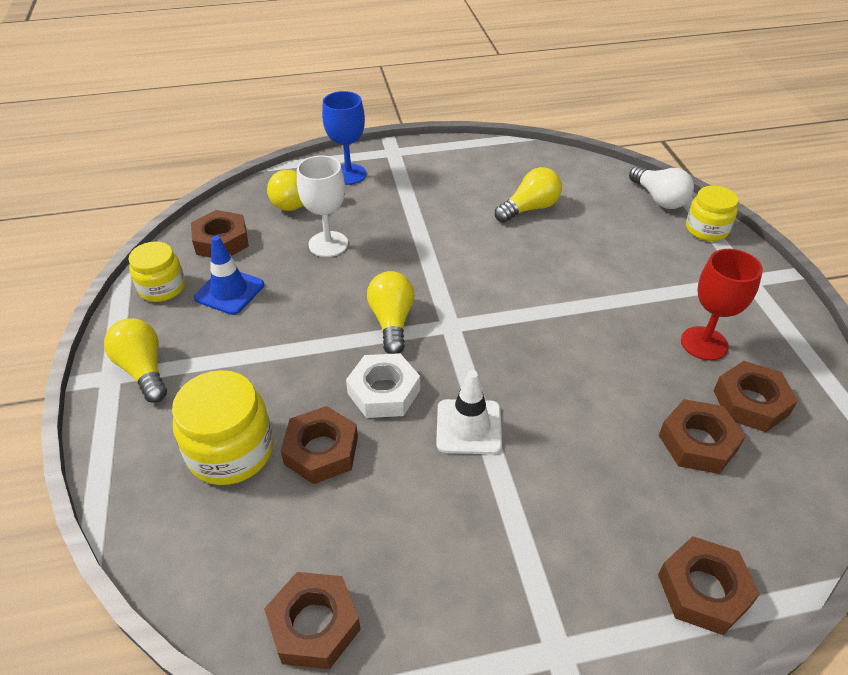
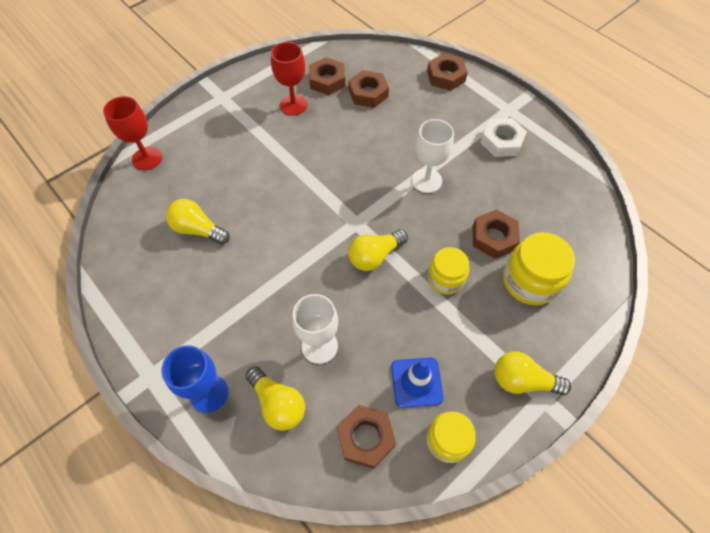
camera: 120 degrees left, 15 degrees up
(143, 370) = (522, 381): yellow light bulb -> yellow light bulb turned 75 degrees clockwise
(314, 624) = (572, 189): brown nut -> none
(384, 392) = (433, 230): white nut -> white nut (501, 141)
(468, 427) = (426, 180): white traffic cone -> white goblet
(659, 198) = (147, 158): white light bulb -> red goblet
(706, 229) = (175, 126): yellow jar -> yellow jar (445, 278)

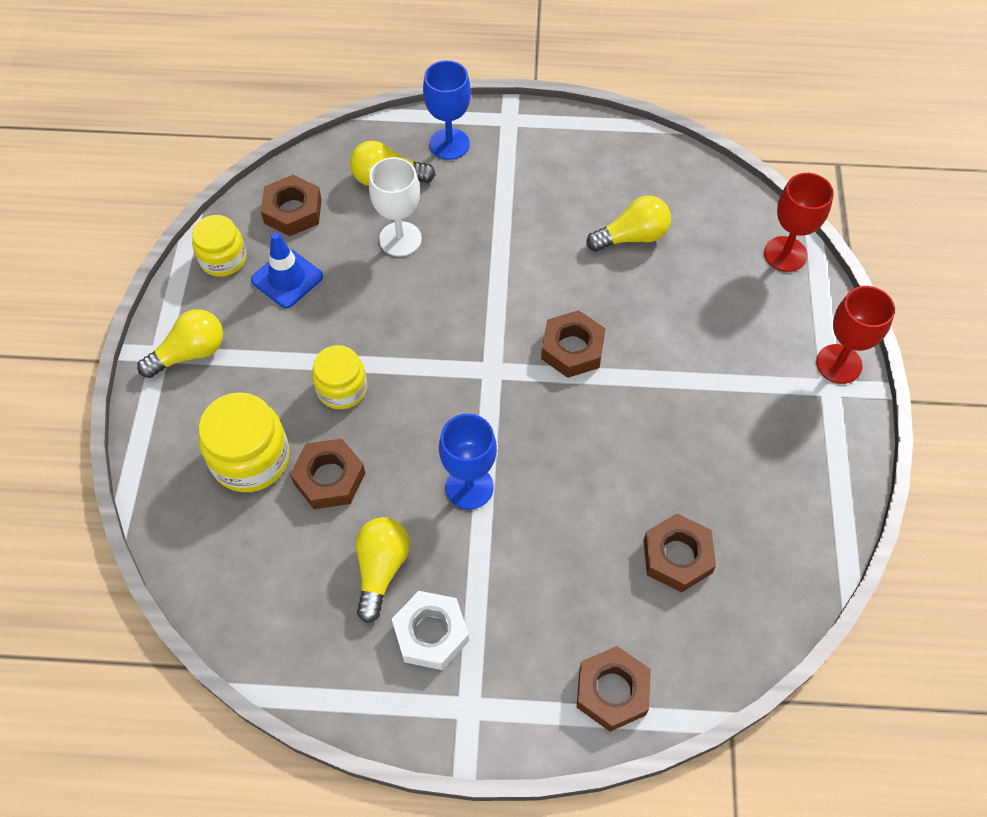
camera: 135 degrees right, 0 degrees up
(293, 105) = (739, 452): red goblet -> red goblet (839, 364)
(327, 80) = (751, 528): brown nut -> brown nut (572, 349)
(375, 256) = (435, 352): yellow light bulb -> yellow light bulb (381, 569)
(426, 180) = (469, 487): white goblet -> blue goblet

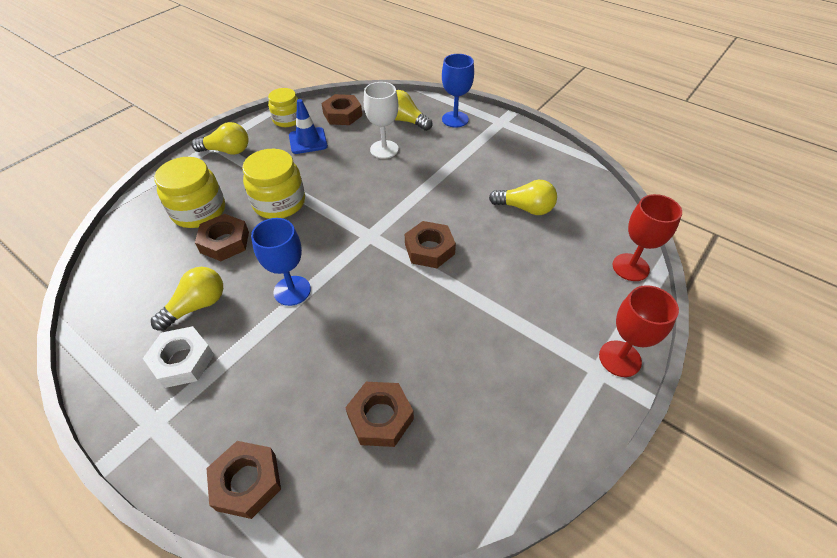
camera: 35 degrees right, 10 degrees down
(342, 389) = (279, 203): yellow jar -> yellow jar, size x1.51

